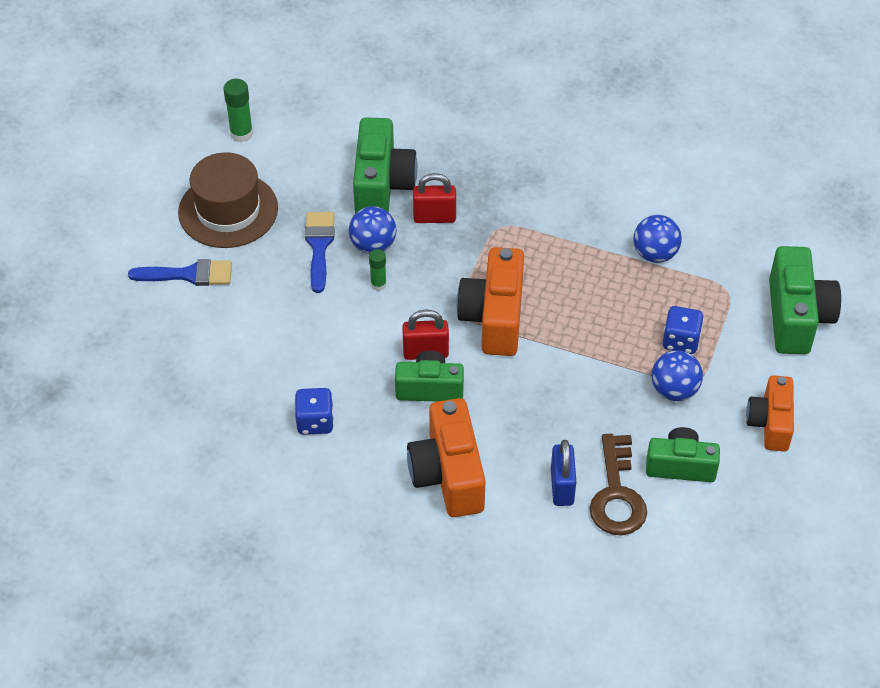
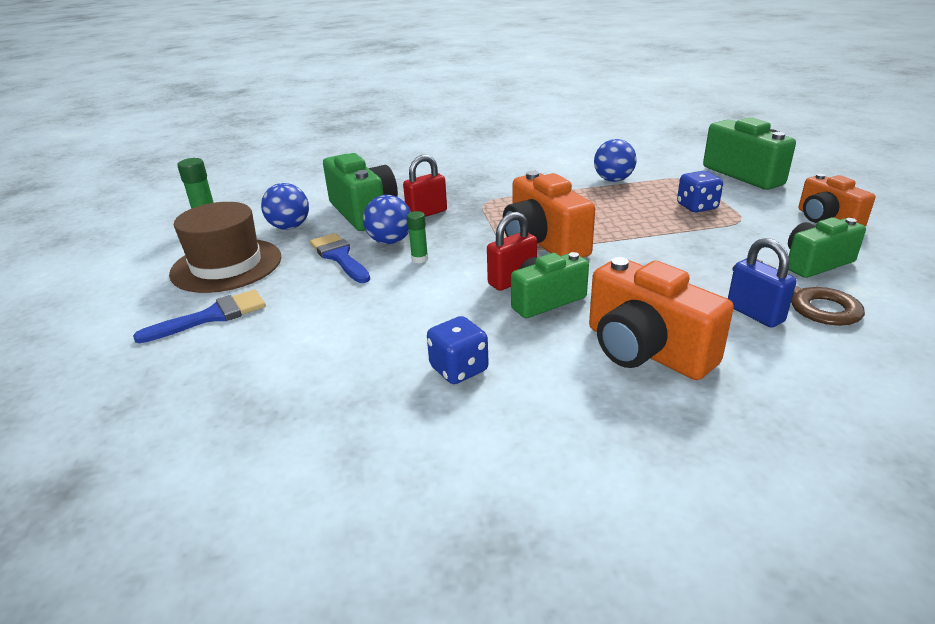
camera: 30 degrees left, 20 degrees down
(674, 390) = (736, 229): blue ball -> blue ball (289, 227)

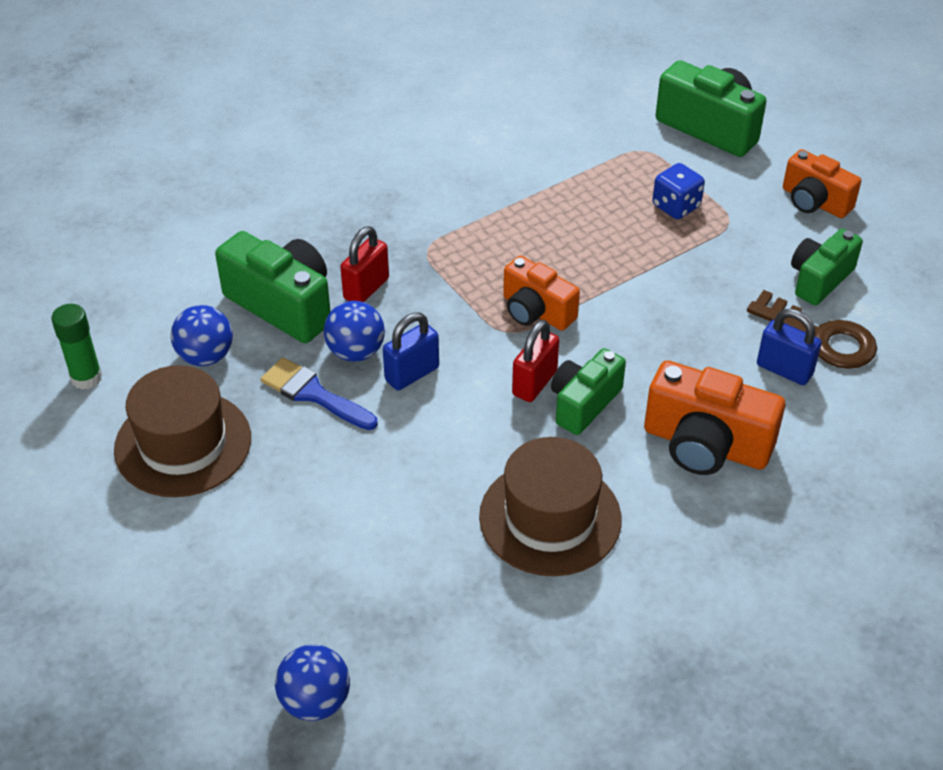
camera: 25 degrees left, 15 degrees up
(212, 316) = (240, 525): blue brush -> none
(419, 259) = (412, 374): green glue stick -> blue padlock
(459, 369) = (550, 518): blue dice -> brown hat
(543, 243) = (536, 311): orange camera -> orange camera, size x0.66
(613, 180) = (560, 170): blue ball -> blue ball (315, 701)

